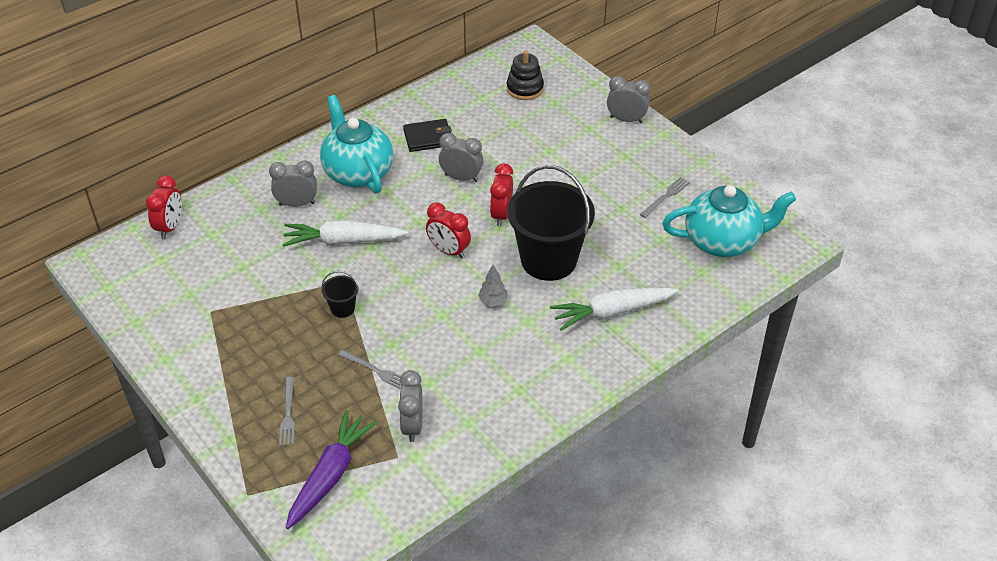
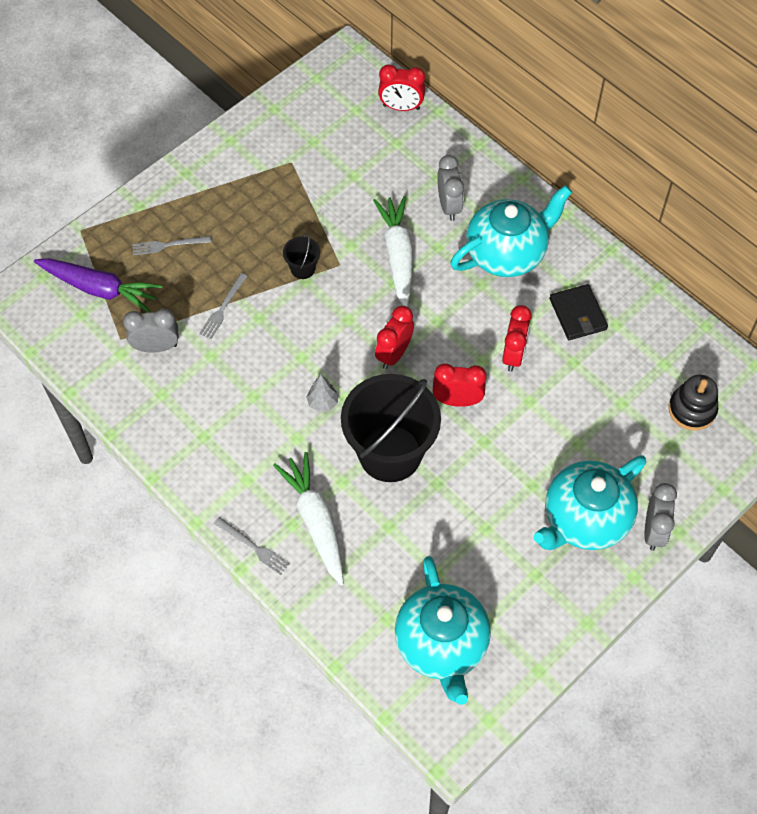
camera: 85 degrees right, 15 degrees up
(461, 178) = (513, 355): grey clock -> red clock
(615, 153) = (584, 519): none -> turquoise teapot
(666, 196) = (513, 579): grey fork -> grey fork (253, 547)

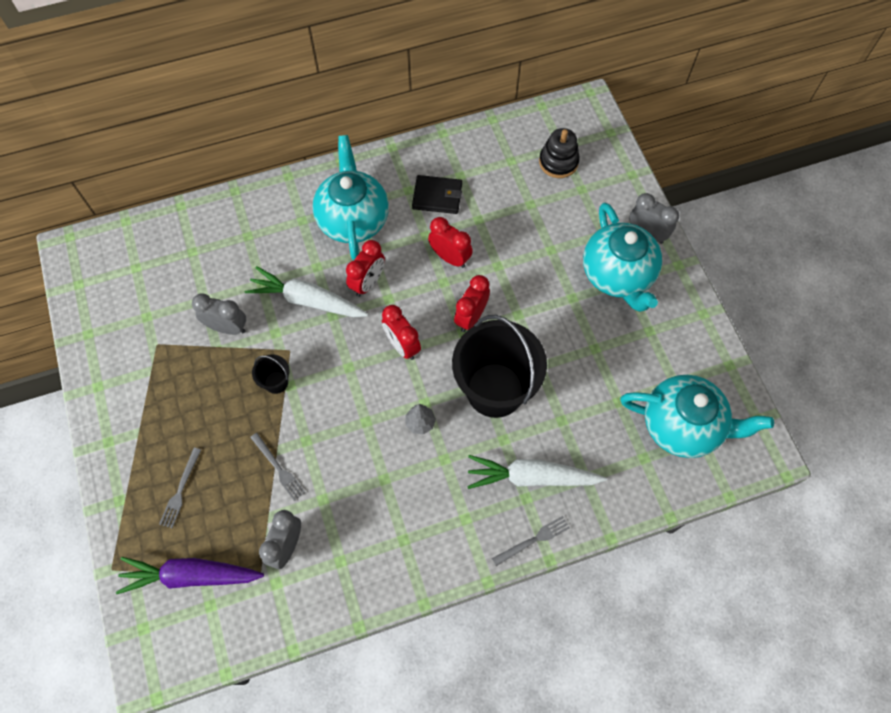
camera: 65 degrees left, 5 degrees up
(99, 288) = (191, 576): purple carrot -> purple carrot turned 135 degrees counterclockwise
(401, 107) = (157, 231): red clock -> red clock (368, 283)
(449, 206) = (282, 240): grey clock -> grey clock (227, 327)

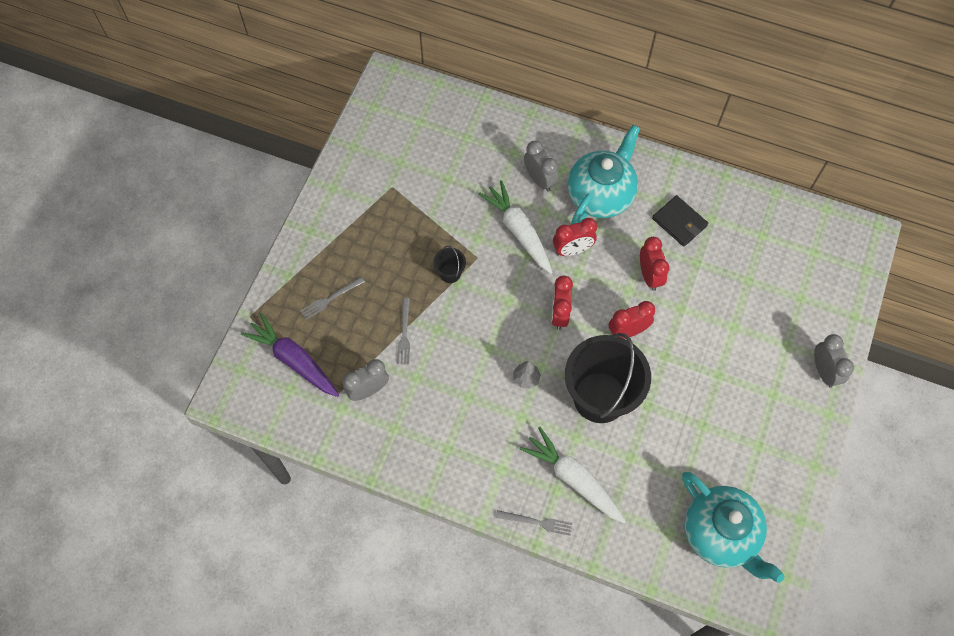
camera: 40 degrees right, 0 degrees up
(227, 327) = (448, 210): grey clock -> grey clock (539, 180)
(558, 162) = (800, 263): black stacking toy -> none
(617, 275) = (770, 385): turquoise teapot -> none

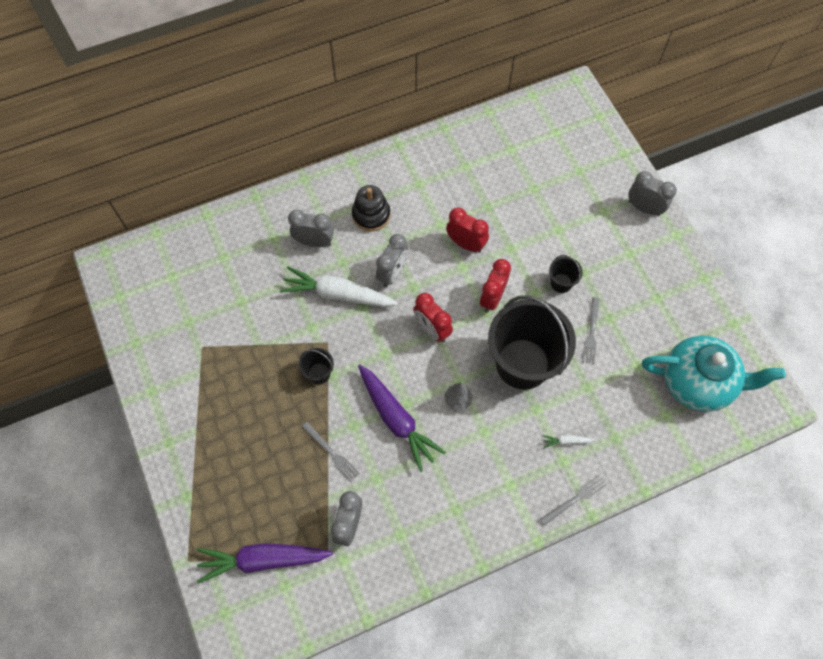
camera: 45 degrees left, 0 degrees up
(330, 299) = (243, 481): grey fork -> grey fork (591, 333)
(470, 352) = (396, 419): none -> purple carrot
(572, 250) = (392, 273): red clock -> grey clock
(573, 479) = (566, 441): white carrot -> white carrot, size x0.41
(600, 195) = (371, 215): turquoise teapot -> black stacking toy
(679, 222) = (447, 187): black wallet -> none
(692, 367) = (561, 283): none -> black bucket

